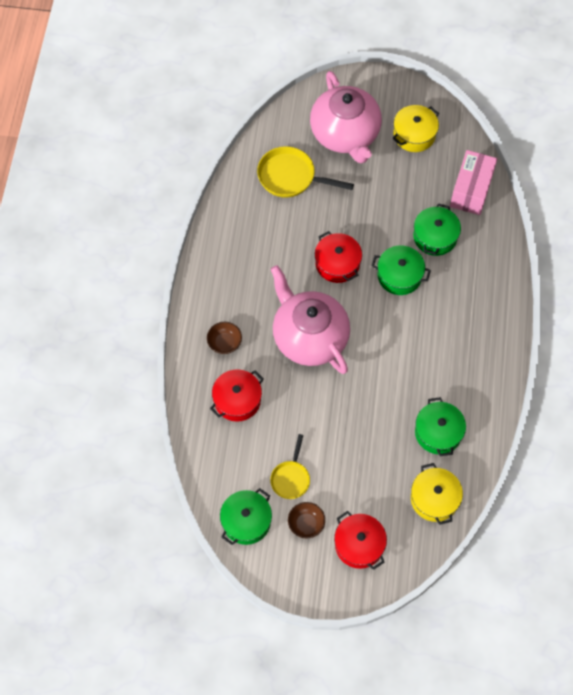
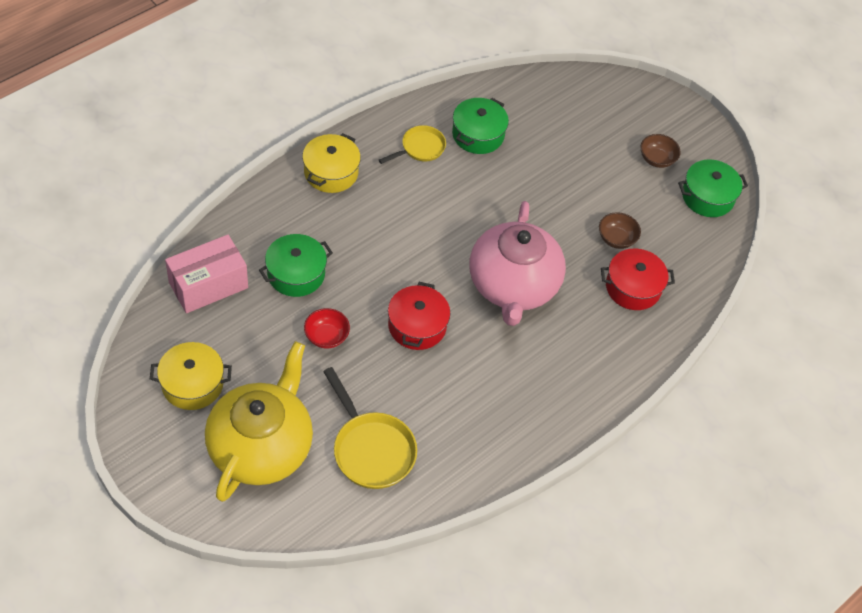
camera: 145 degrees left, 10 degrees down
(224, 343) = (600, 343): brown bowl -> brown bowl (616, 239)
(291, 478) = (639, 197): yellow pan -> yellow pan (420, 148)
(345, 134) = (261, 446): pink teapot -> yellow teapot
(359, 545) = (625, 117): red pot -> none
(378, 215) = (326, 336): none -> red bowl
(399, 276) = (370, 269): green pot -> none
(434, 499) = (532, 99): yellow pot -> yellow pot (331, 172)

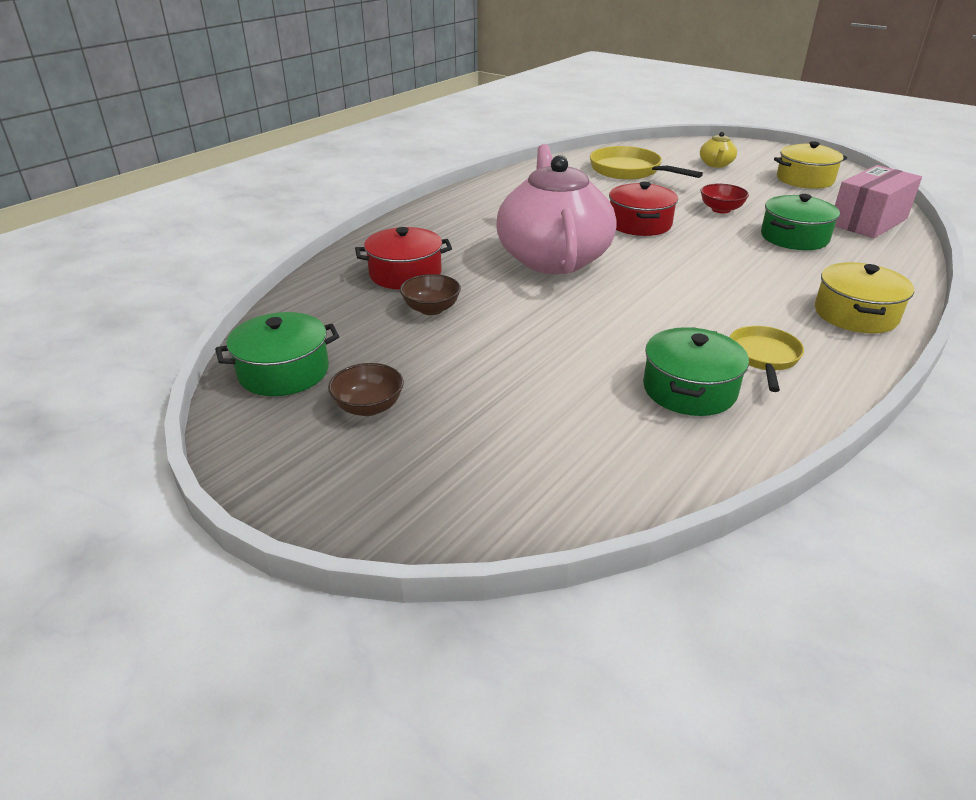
camera: 175 degrees right, 20 degrees down
(261, 446) = (716, 164): yellow teapot -> yellow teapot, size x0.41
(420, 148) = (763, 358): yellow pan -> yellow pan turned 150 degrees clockwise

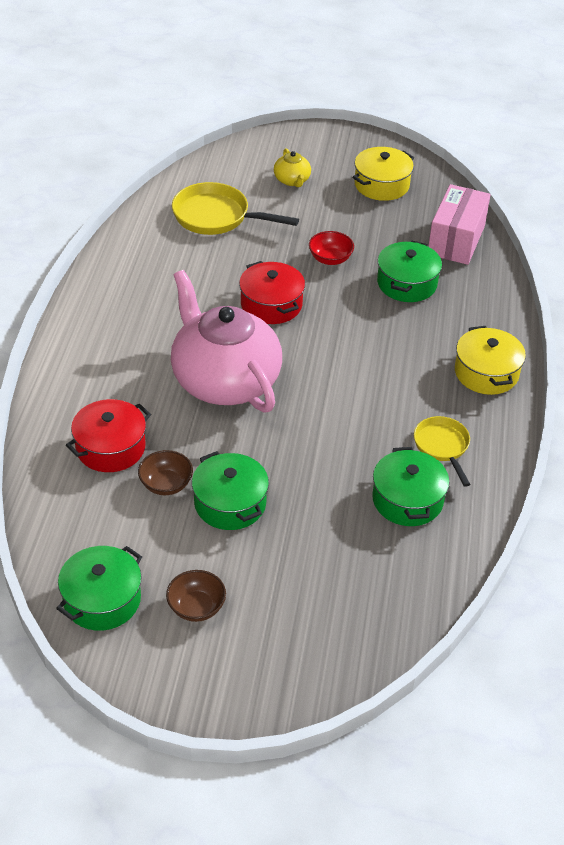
camera: 30 degrees left, 10 degrees up
(481, 338) = (230, 503): none -> green pot

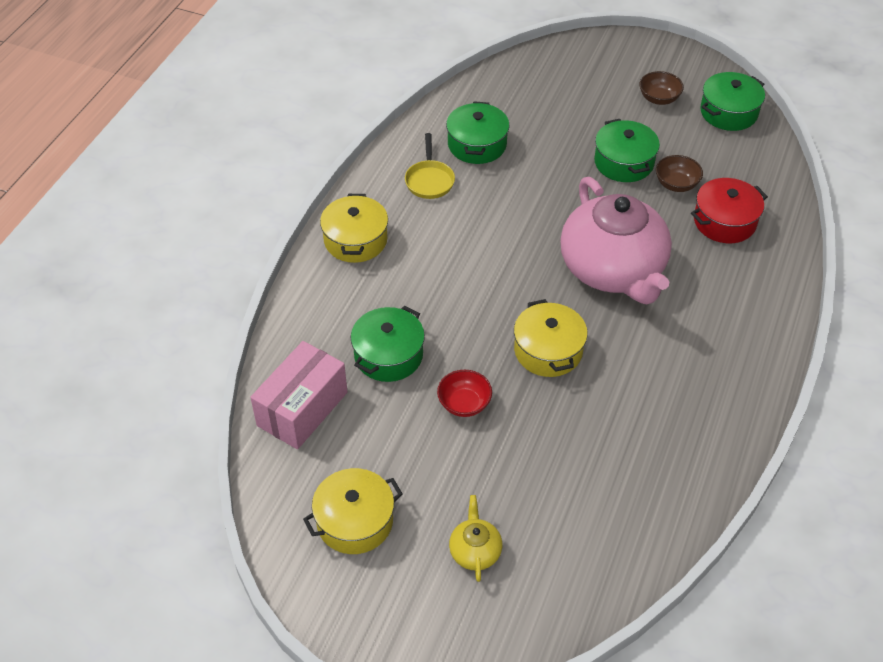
camera: 165 degrees left, 5 degrees up
(216, 217) = (590, 497): yellow pan -> none
(271, 304) = (548, 350): red pot -> yellow pot

